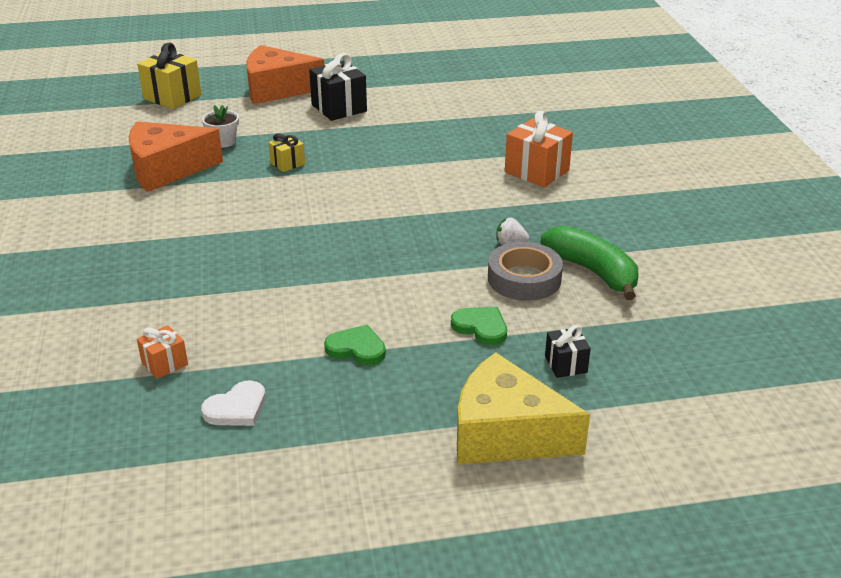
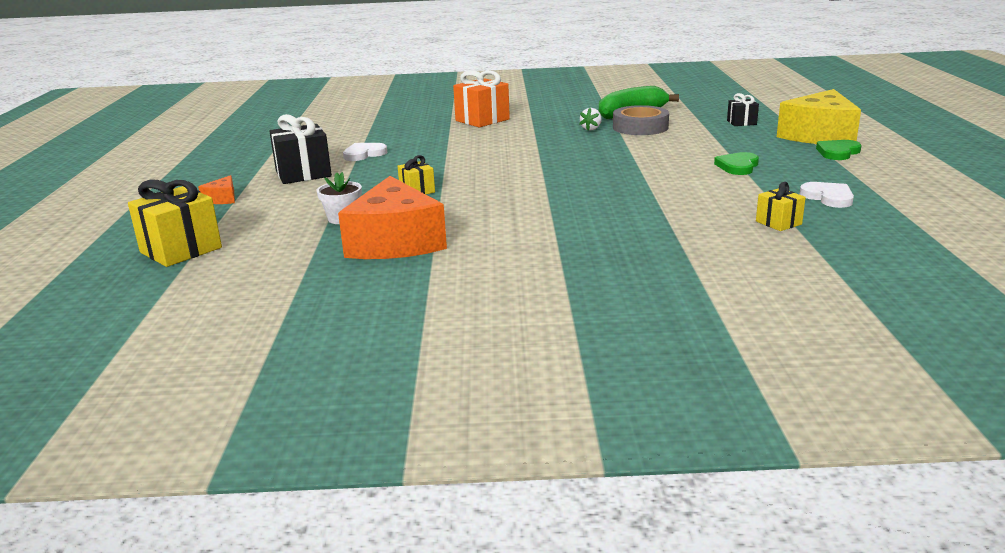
camera: 80 degrees left, 10 degrees down
(164, 363) = (778, 223): orange gift -> yellow gift
(277, 89) = (222, 199): orange cheese -> orange cheese, size x0.42
(398, 125) = (364, 154): none -> white heart
(481, 327) = (703, 138): green heart -> green heart (838, 152)

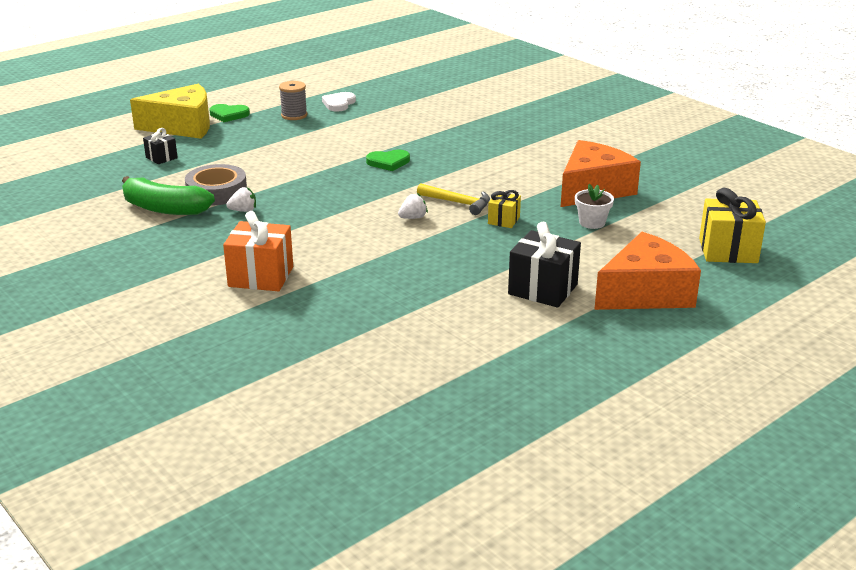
camera: 130 degrees left, 5 degrees up
(222, 199) = (645, 293): orange cheese -> orange cheese, size x2.40
(364, 154) = (453, 288): white heart -> none
(479, 185) = (458, 203): none -> yellow hammer
(484, 166) = (413, 218): none -> white strawberry
(738, 166) = (300, 135): green heart -> green heart (388, 162)
(778, 223) = (402, 107): yellow gift -> none
(806, 173) = (294, 115): none -> grey spool

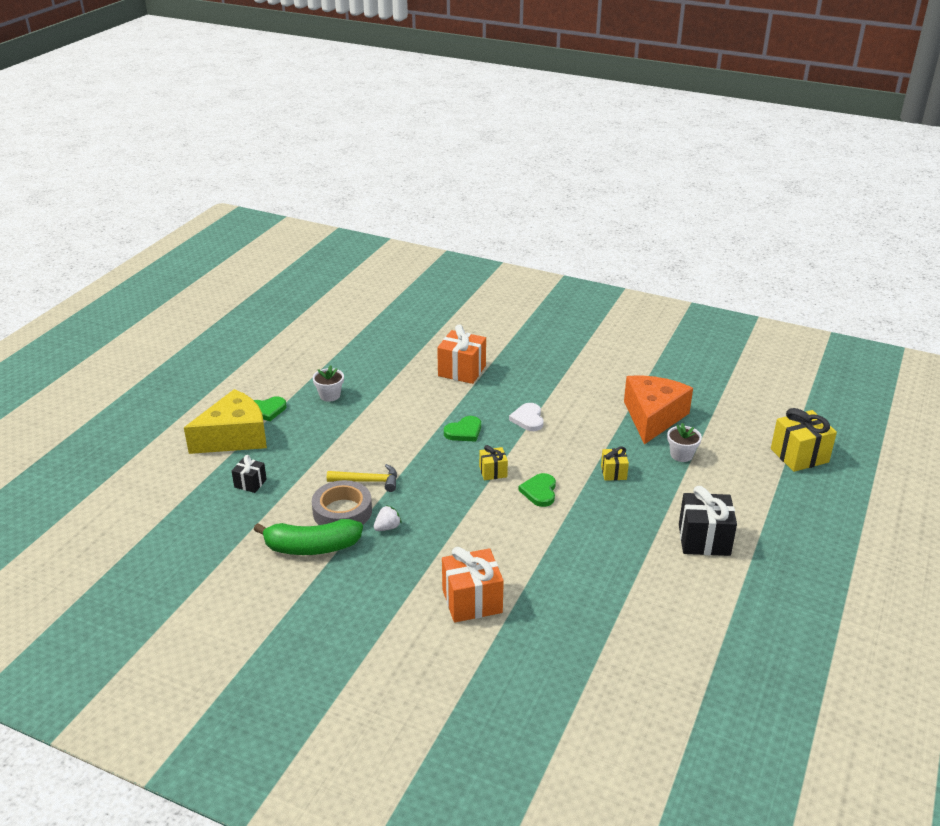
camera: 25 degrees left, 5 degrees up
(294, 115) = (330, 395): grey spool -> white flower pot
(339, 104) = (358, 370): white heart -> white heart (528, 419)
(383, 195) = (493, 472): none -> yellow gift
(413, 218) = (539, 491): white strawberry -> green heart
(435, 121) = (462, 371): none -> orange gift
(458, 203) = (562, 463): yellow hammer -> yellow hammer (368, 481)
(645, 293) = (778, 519): orange cheese -> none

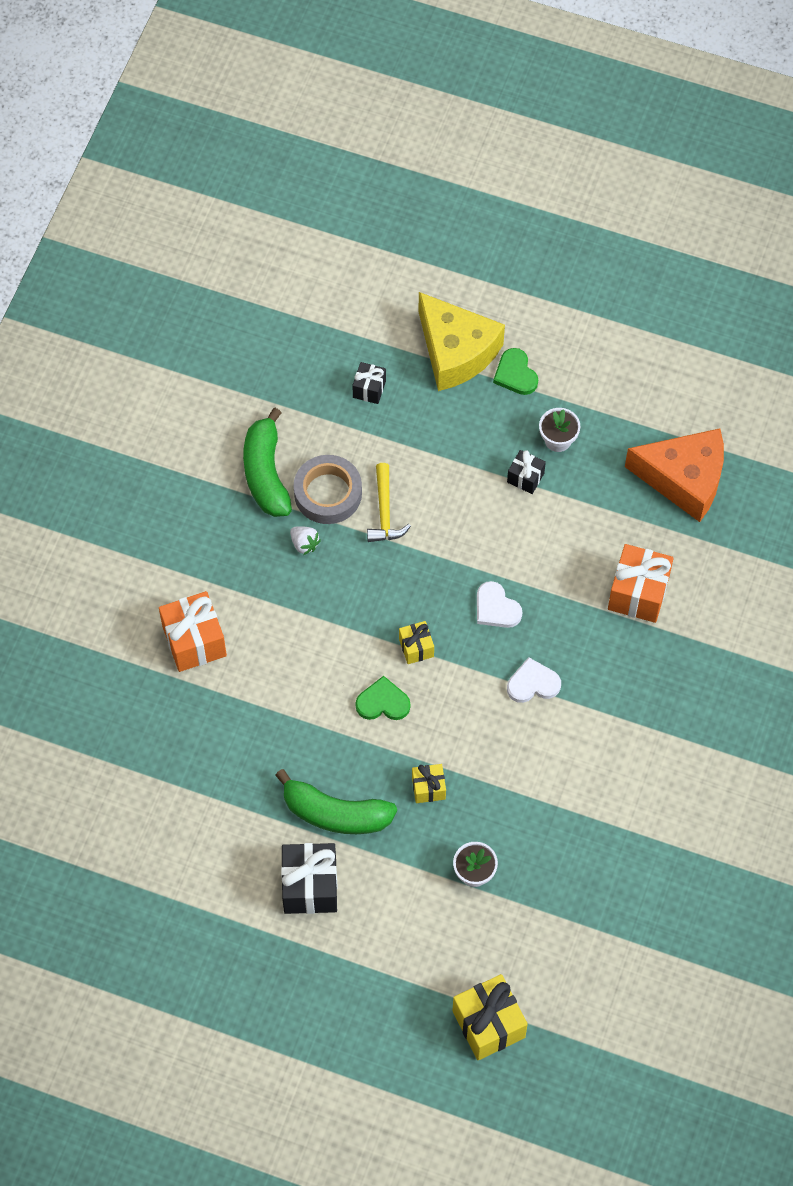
camera: 85 degrees right, 30 degrees up
(357, 411) = (525, 478): none -> black gift
(464, 431) = (496, 608): green heart -> white heart
(638, 522) = (335, 813): none -> green banana
(653, 417) = (555, 841): orange cheese -> orange cheese (684, 479)

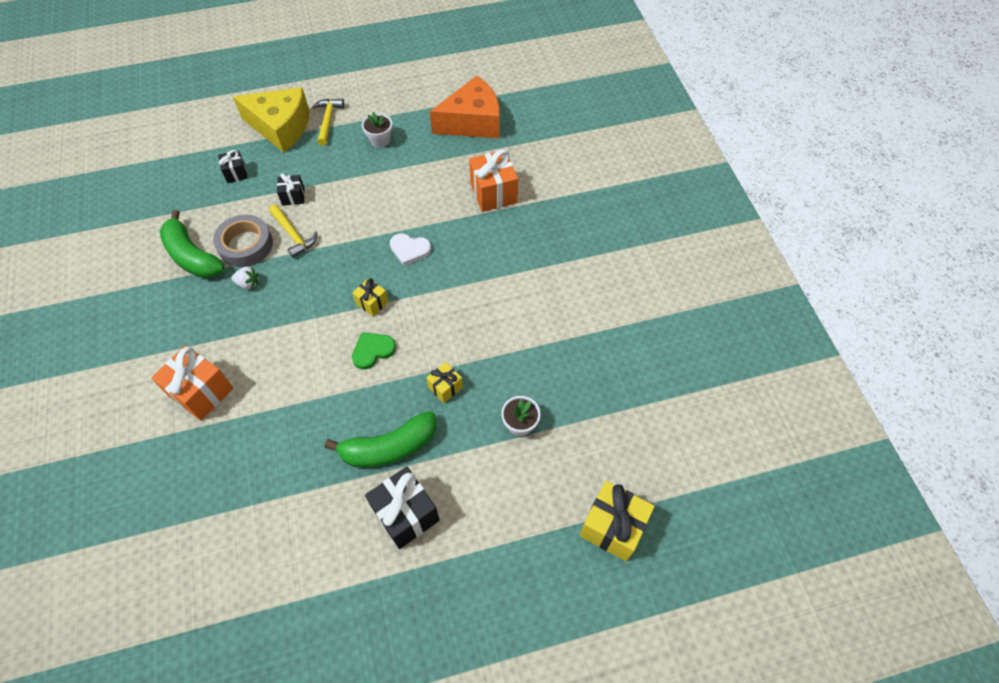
camera: 35 degrees left, 5 degrees down
(515, 374) = (328, 120): green heart -> yellow hammer
(525, 478) = (374, 169): black gift -> black gift (293, 197)
(533, 683) = (467, 280): white heart -> none

